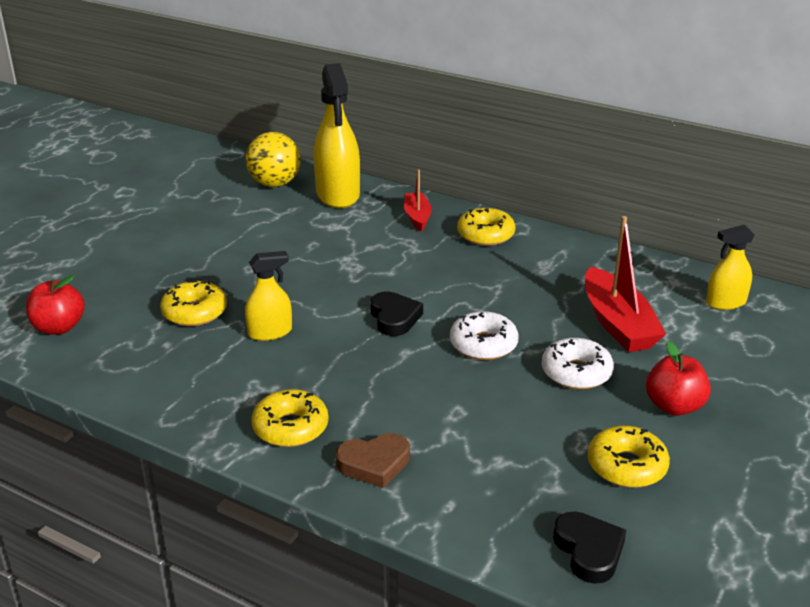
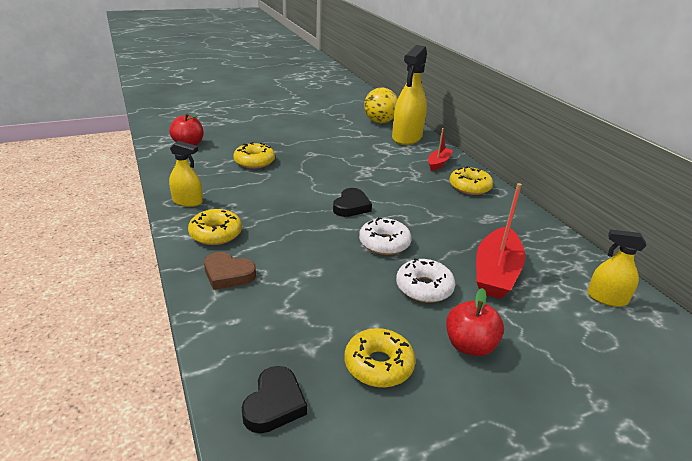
camera: 35 degrees right, 0 degrees up
(270, 332) = (275, 185): yellow spray bottle -> yellow spray bottle (187, 201)

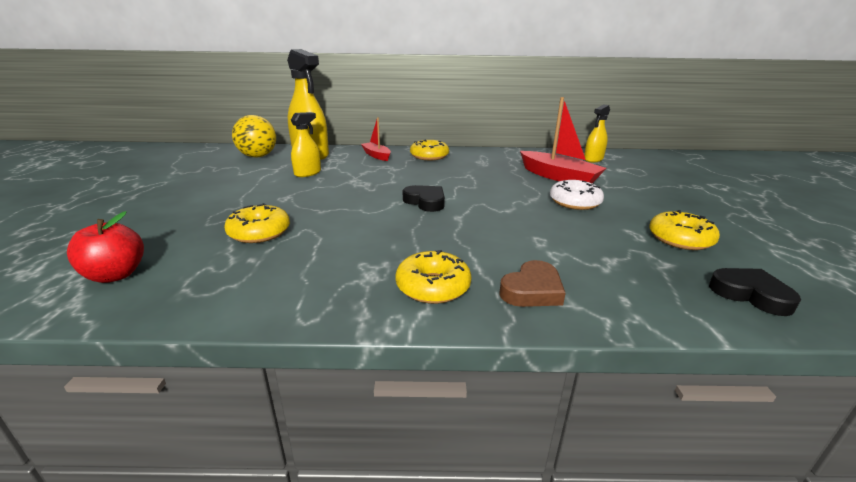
camera: 65 degrees left, 5 degrees down
(187, 201) = (322, 299): yellow spray bottle -> yellow spray bottle (307, 173)
(384, 243) = (501, 202): white donut -> none
(469, 345) = (648, 204): red apple -> none

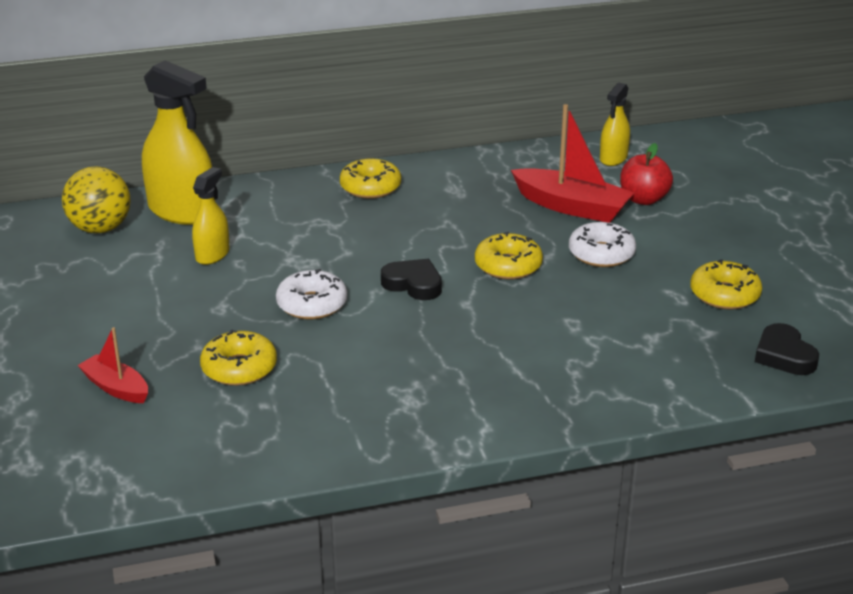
camera: 15 degrees left, 5 degrees up
(116, 275) = (132, 450): red apple -> red apple (643, 199)
(346, 203) = (312, 304): none -> white donut
(377, 155) = (289, 198): red boat -> red boat (116, 388)
(433, 286) = (481, 401): yellow donut -> yellow donut (508, 266)
(532, 290) = (580, 388): brown heart -> none
(750, 294) = (784, 355): black heart -> black heart turned 135 degrees counterclockwise

